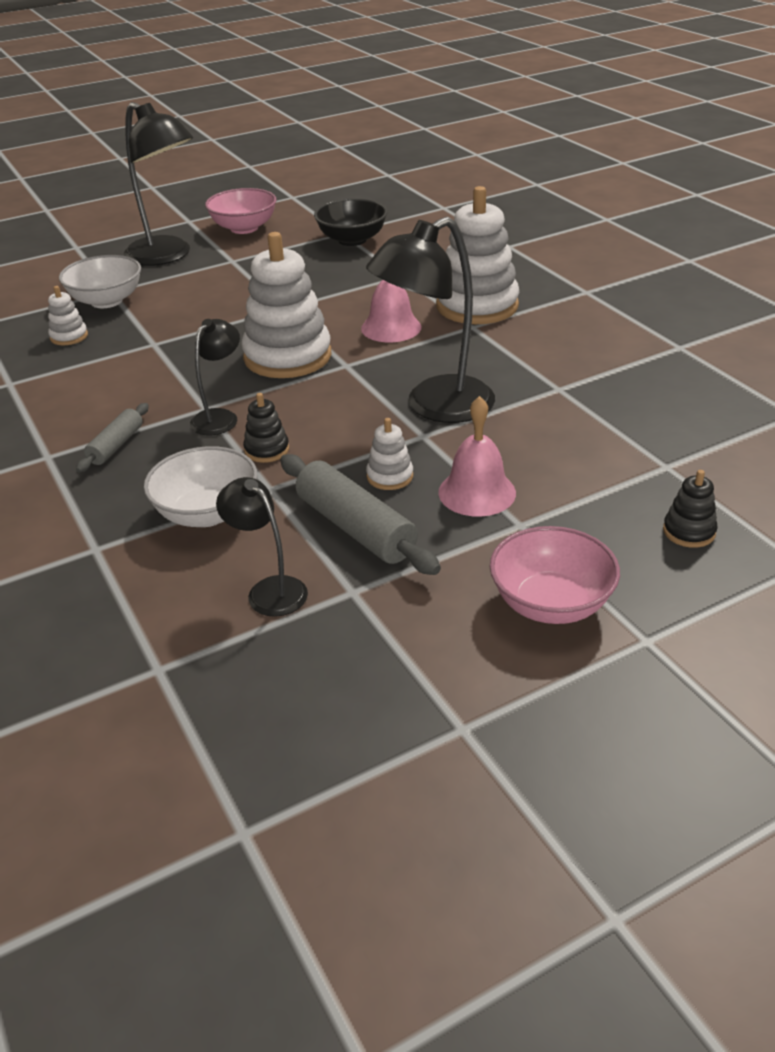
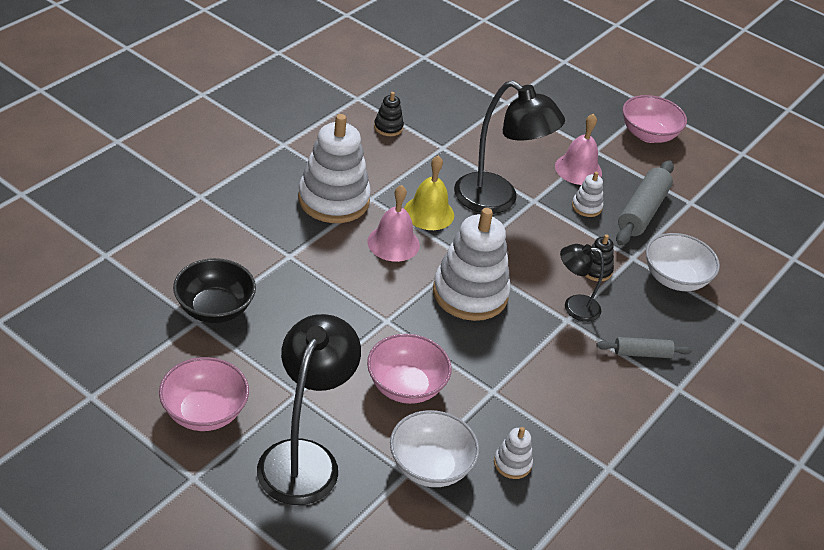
camera: 120 degrees left, 5 degrees up
(198, 304) = (405, 386): none -> pink bowl
(269, 590) = (713, 233): black lamp -> none
(431, 356) = (429, 213): none -> yellow bell
(689, 531) = (562, 94): black stacking toy -> black stacking toy (388, 127)

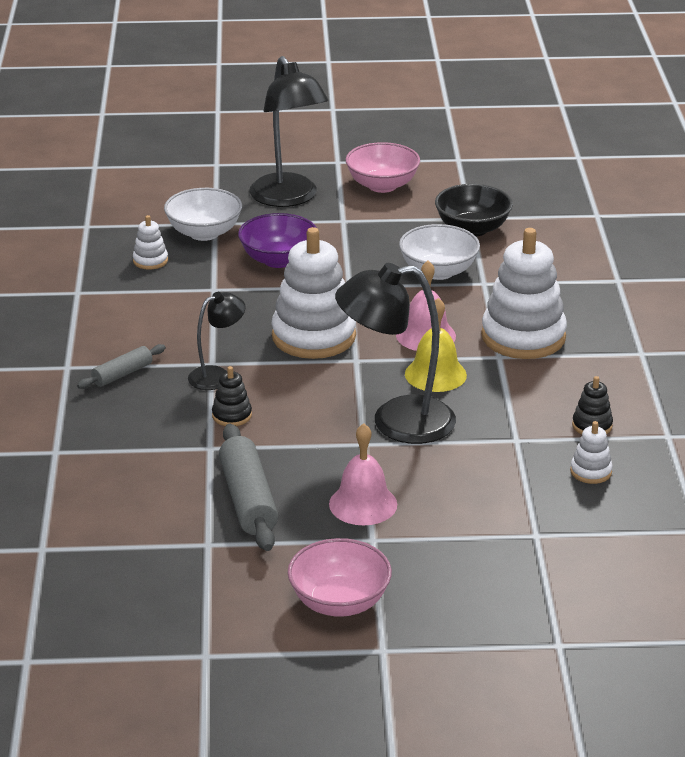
camera: 145 degrees right, 10 degrees down
(405, 386) = (278, 260): pink bowl -> purple bowl
(586, 207) = (307, 469): white stacking toy -> white stacking toy (591, 471)
(675, 279) = (150, 452): white bowl -> white bowl (438, 271)

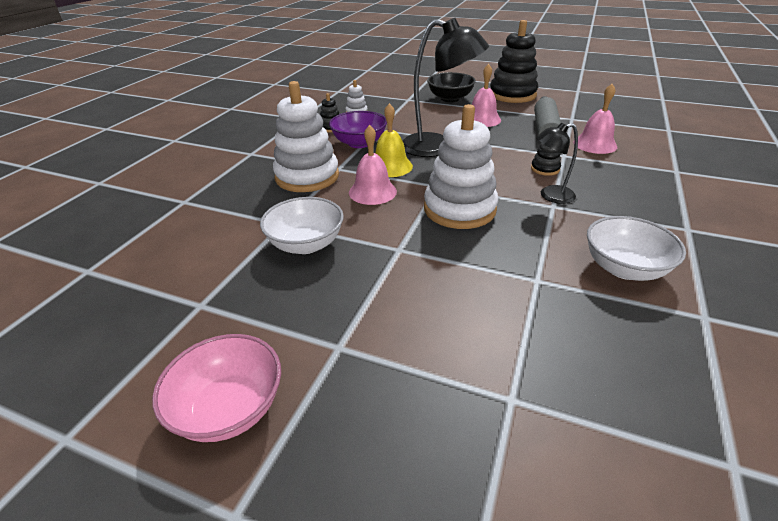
camera: 155 degrees left, 5 degrees up
(122, 374) = (633, 212): grey rolling pin -> none
(150, 261) = (613, 345): white stacking toy -> none
(166, 482) = (595, 144): none -> pink bell
(204, 233) = (532, 381): white bowl -> white bowl (624, 268)
(278, 260) = (451, 302): purple bowl -> purple bowl (359, 143)
(289, 198) = (379, 425): black lamp -> none
(339, 602) = (512, 95): pink bowl -> black stacking toy
(472, 229) = (218, 287): black bowl -> black bowl (450, 98)

